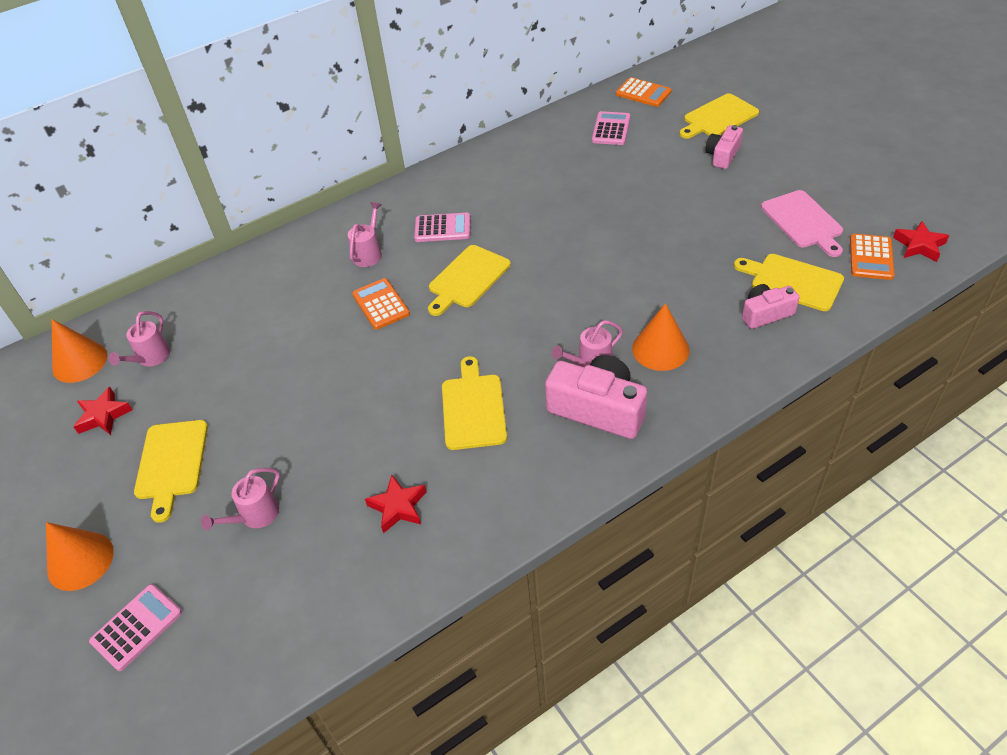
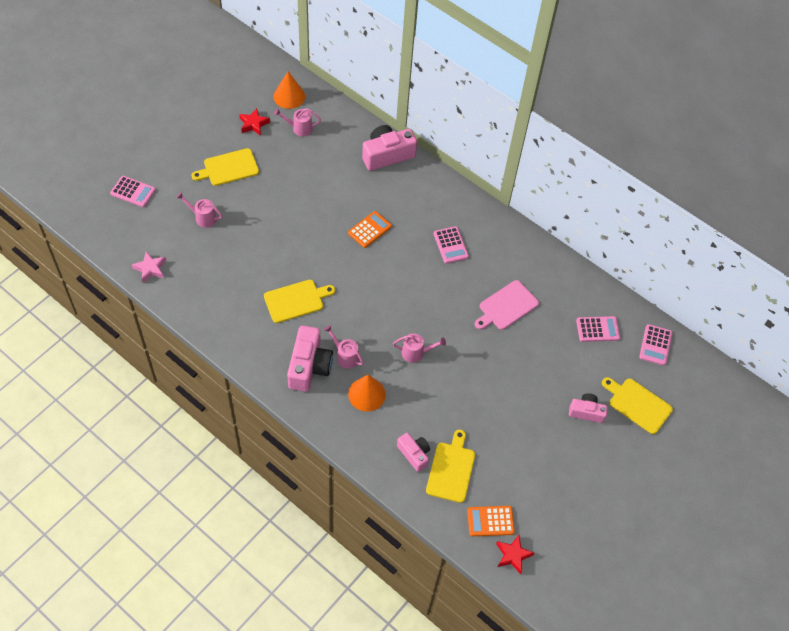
camera: 65 degrees right, 10 degrees up
(80, 561) = (164, 153): orange cone -> none
(260, 267) = (387, 155): none -> pink camera
(327, 618) = (150, 269): none -> pink star
(369, 253) = (415, 209): pink watering can -> pink watering can (416, 353)
(398, 507) = (220, 281): red star -> none
(467, 279) = (404, 272): yellow cutting board -> none
(643, 93) = (655, 345): orange calculator -> pink calculator
(803, 221) = (520, 474): pink cutting board -> pink cutting board (506, 306)

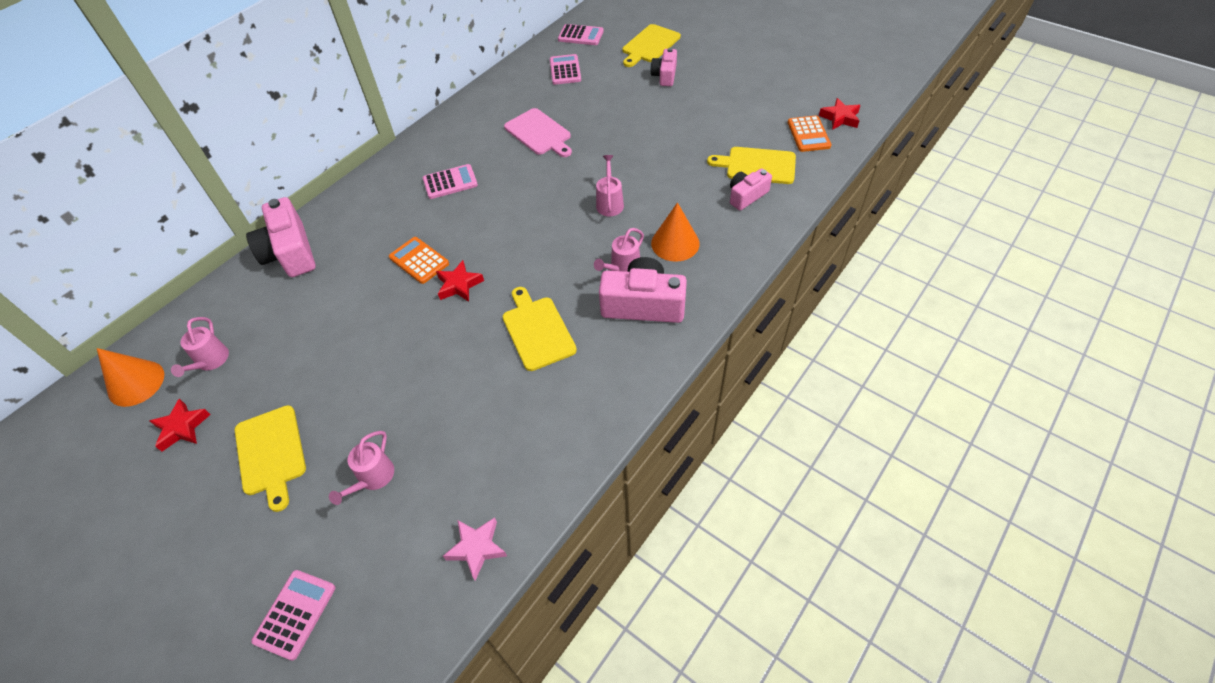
camera: 85 degrees left, 5 degrees down
(343, 254) = (459, 285): none -> red star

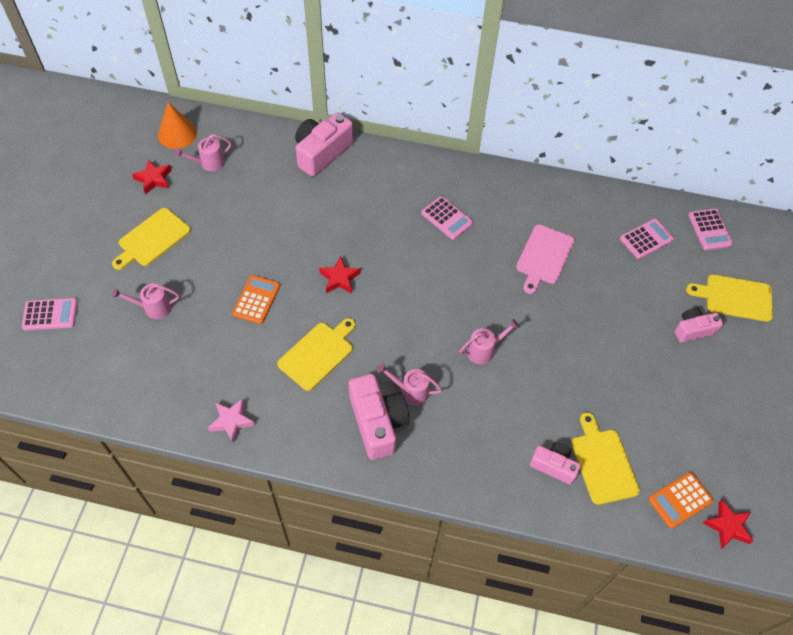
camera: 60 degrees right, 5 degrees up
(419, 261) = (351, 239): orange calculator -> orange calculator (256, 300)
(477, 548) = (122, 396): pink star -> pink star (231, 421)
(675, 243) = (460, 423): orange cone -> none

